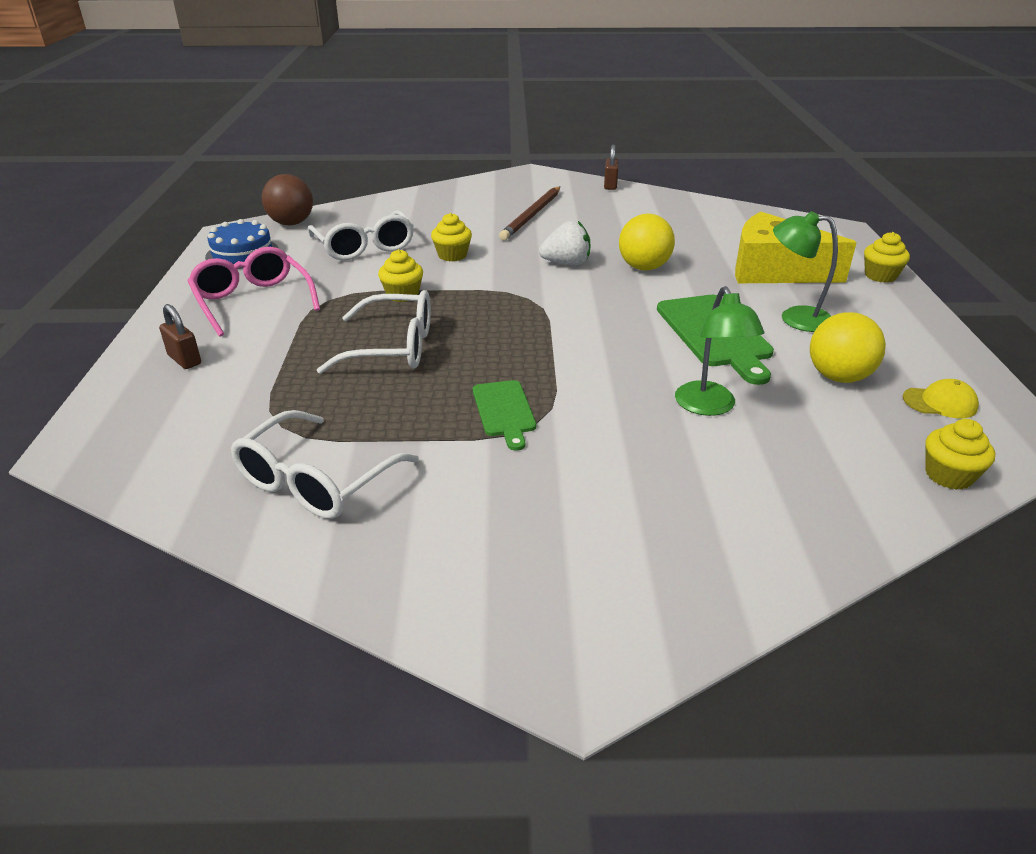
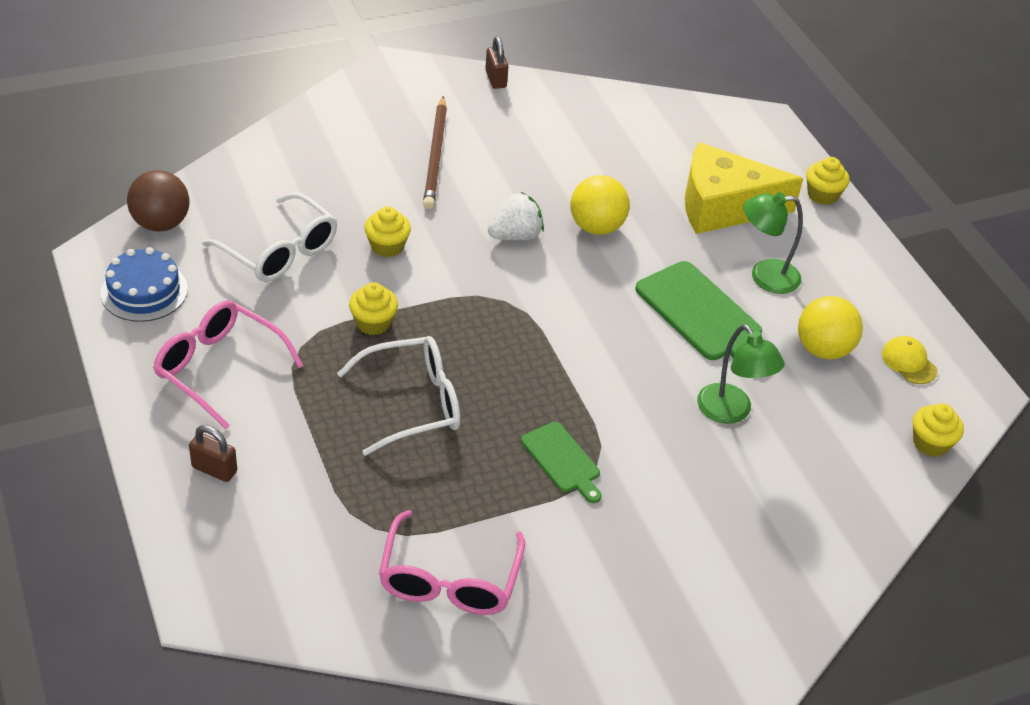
camera: 25 degrees left, 10 degrees up
(315, 481) = (449, 580): white glasses -> pink glasses
(940, 403) = (909, 362): yellow cap -> yellow cap turned 105 degrees counterclockwise

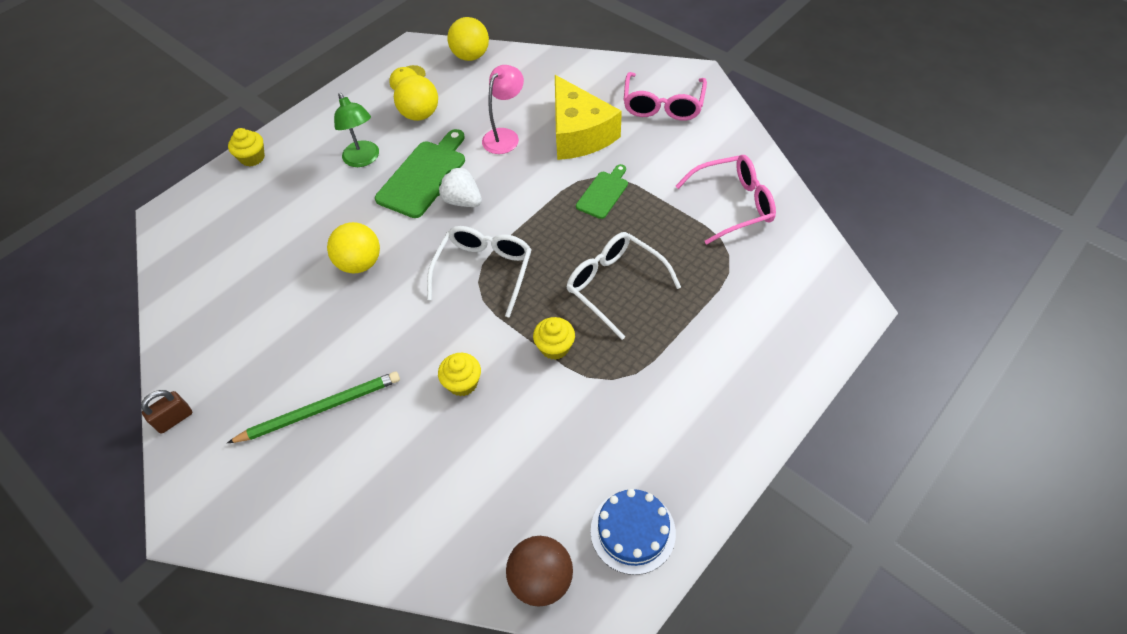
camera: 110 degrees left, 10 degrees up
(214, 469) = (760, 363): brown padlock -> none
(218, 368) = (672, 419): pink glasses -> pink glasses (663, 105)
(280, 251) = (516, 456): white glasses -> white glasses (484, 270)
(435, 156) = (320, 409): brown pencil -> green pencil
(515, 235) = (399, 307): white strawberry -> white strawberry (462, 201)
(723, 206) = (294, 203): yellow cheese -> yellow cheese (579, 133)
(731, 412) = (505, 136): green lamp -> pink lamp
(930, 443) = (471, 56): yellow cupcake -> yellow ball

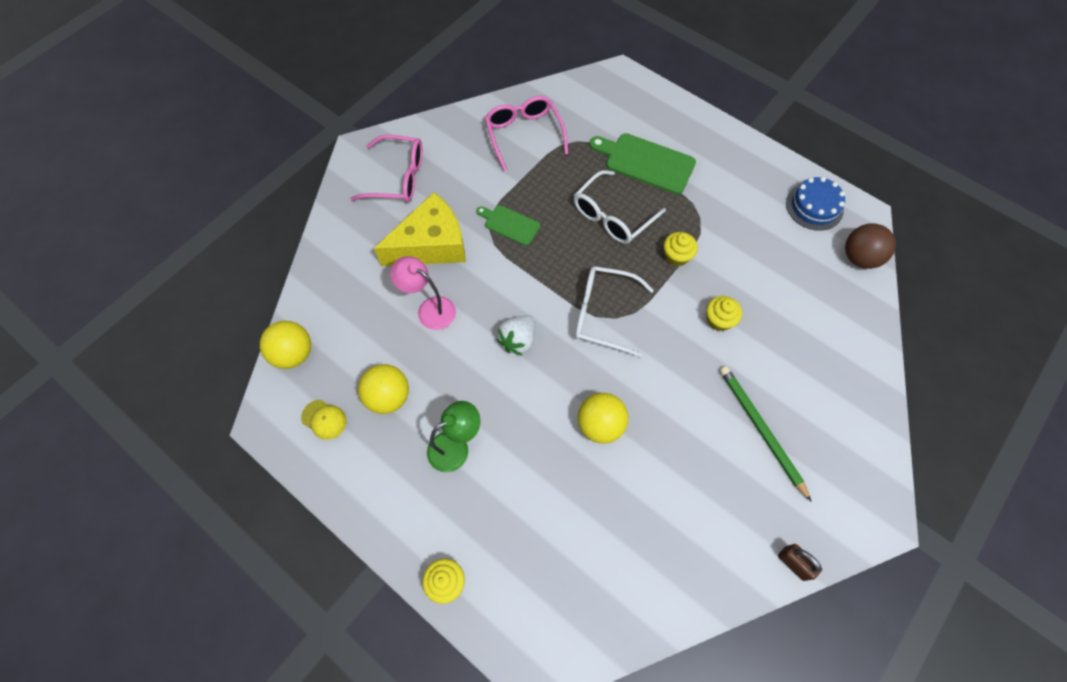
camera: 95 degrees left, 10 degrees up
(424, 176) = (483, 380): green cutting board -> green cutting board (646, 162)

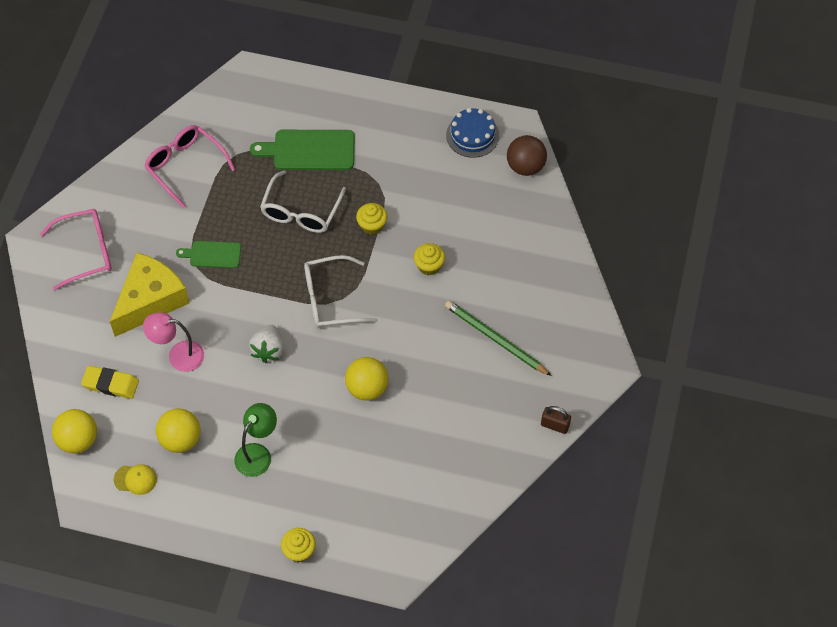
camera: 25 degrees left, 5 degrees down
(353, 310) = (111, 384): none -> yellow eraser

